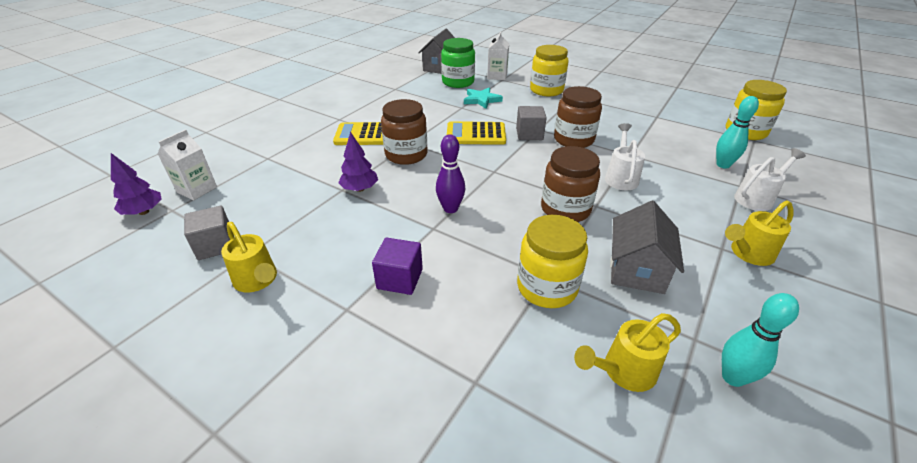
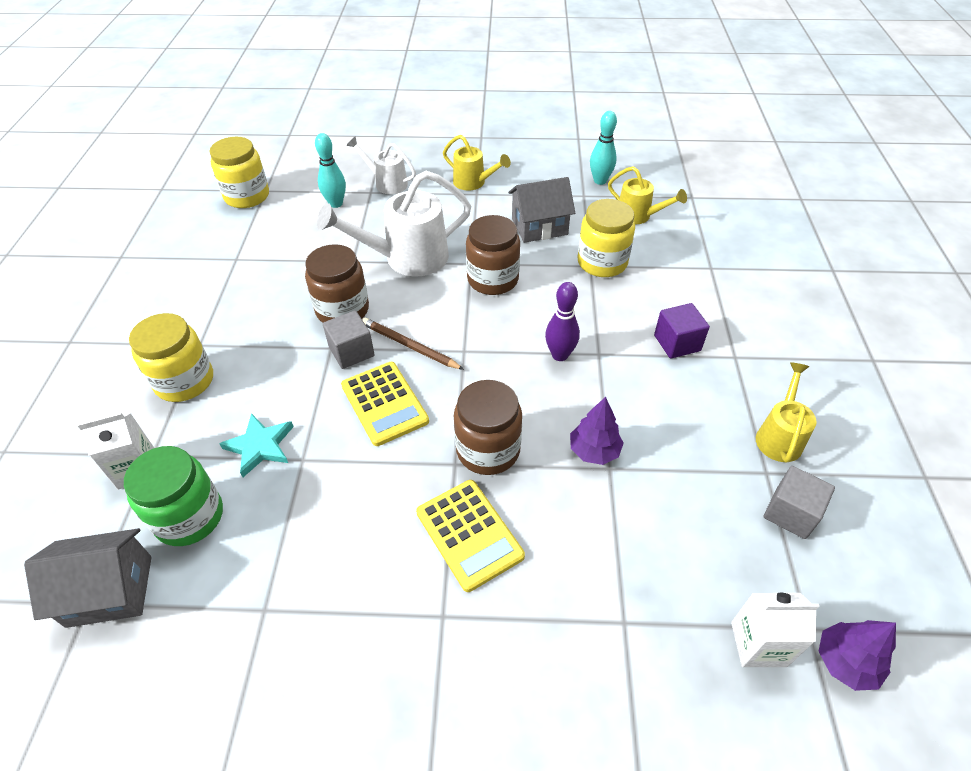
camera: 120 degrees left, 10 degrees up
(517, 153) = (409, 346): none -> brown pencil
(621, 177) = (407, 258): white watering can -> white watering can, size x1.72

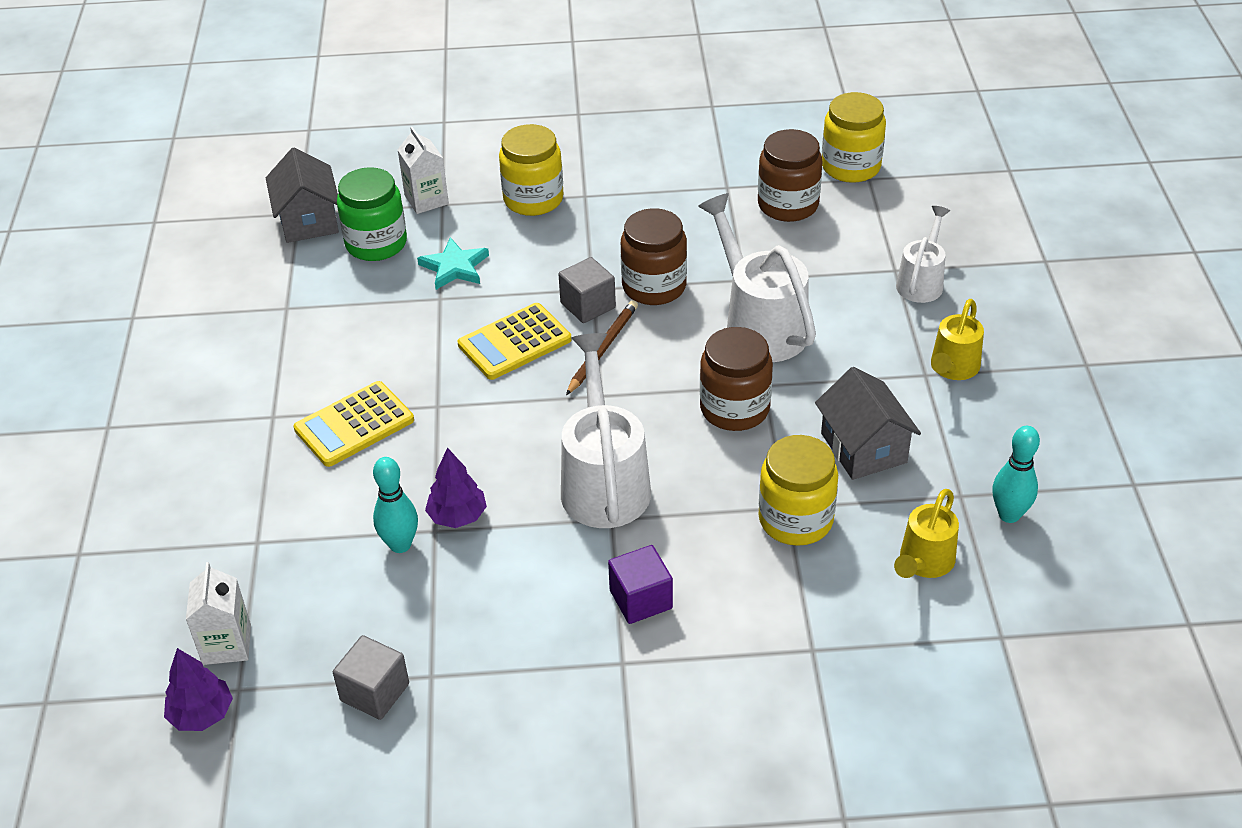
camera: 85 degrees right, 5 degrees down
(336, 204) = (858, 243): turquoise bowling pin -> turquoise bowling pin (400, 545)
(488, 450) = (456, 429): brown jar -> brown jar (788, 205)
(560, 355) = (604, 481): purple bowling pin -> white watering can
(779, 436) = (487, 696): yellow watering can -> none

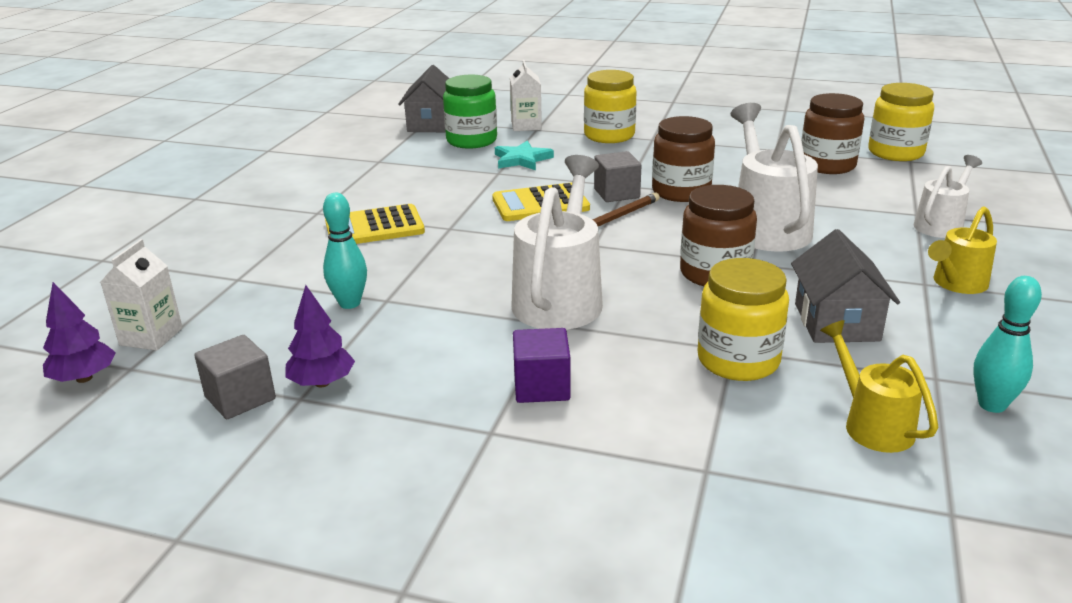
camera: 20 degrees right, 15 degrees down
(457, 516) = (413, 295): purple tree -> purple tree (322, 383)
(923, 563) = (871, 424): yellow watering can -> yellow watering can turned 105 degrees clockwise

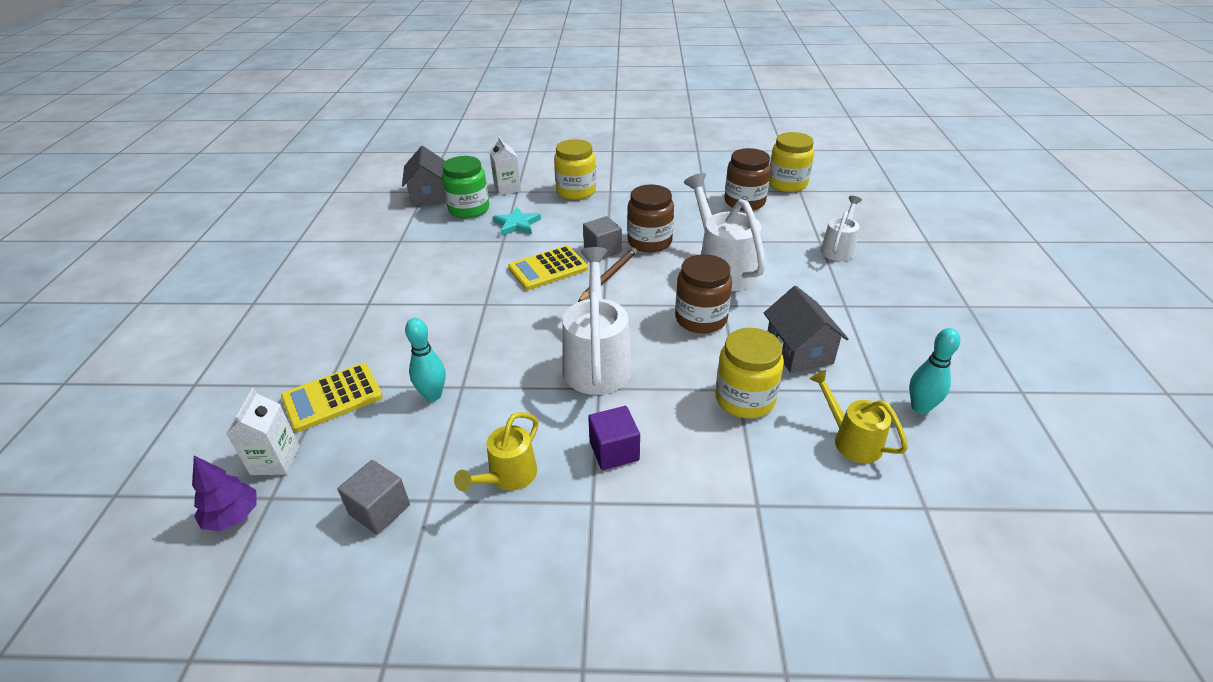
camera: 15 degrees left, 10 degrees up
(322, 383) = (442, 480): purple tree -> none
(374, 227) = (423, 312): yellow calculator -> yellow calculator (332, 398)
(956, 284) = (865, 303): yellow watering can -> yellow watering can (507, 477)

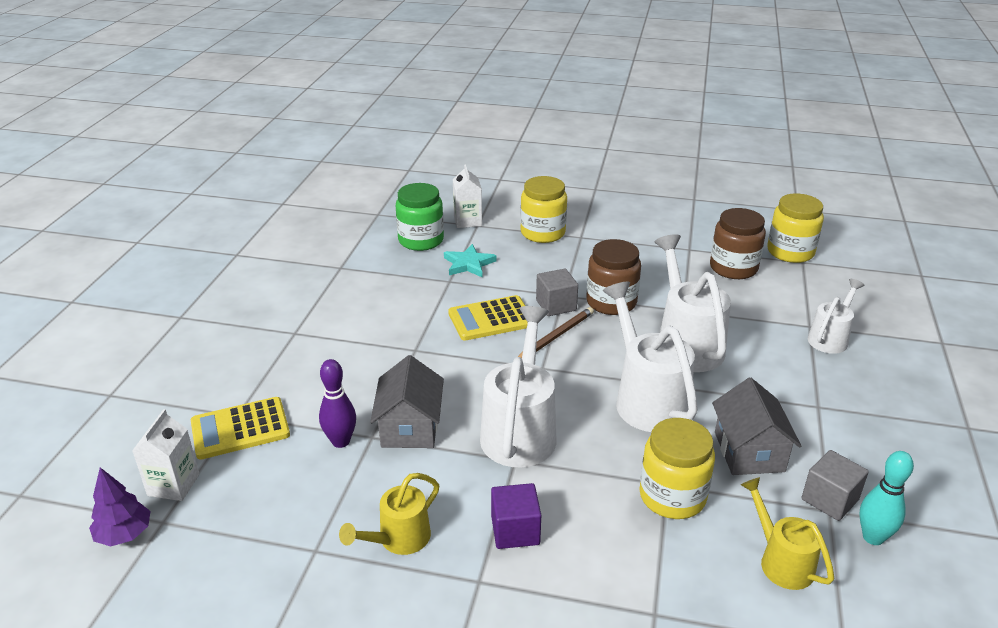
camera: 10 degrees right, 5 degrees down
(379, 510) = (264, 552): grey cube -> grey cube (829, 499)
(429, 195) = (382, 219): grey house -> grey house (410, 427)
(433, 395) = (341, 441): turquoise bowling pin -> purple bowling pin
(701, 319) = (646, 399): brown jar -> white watering can

